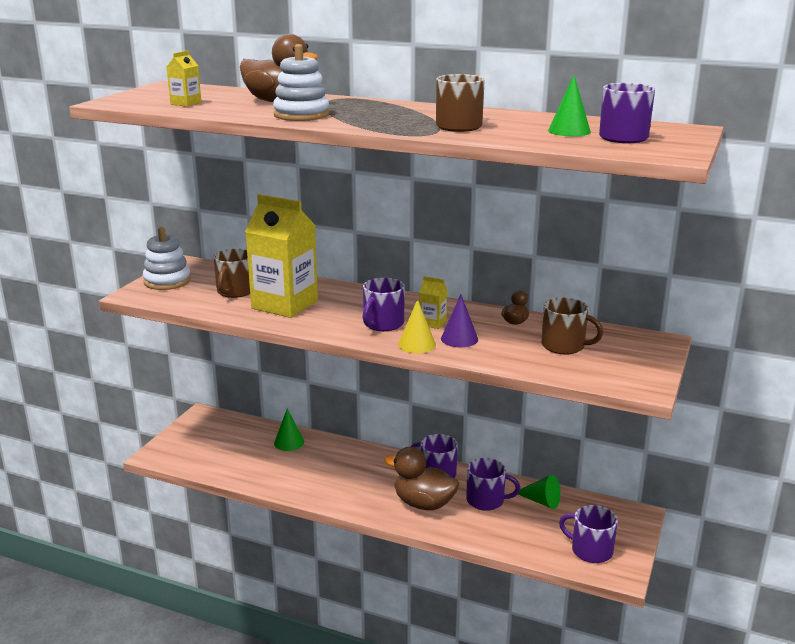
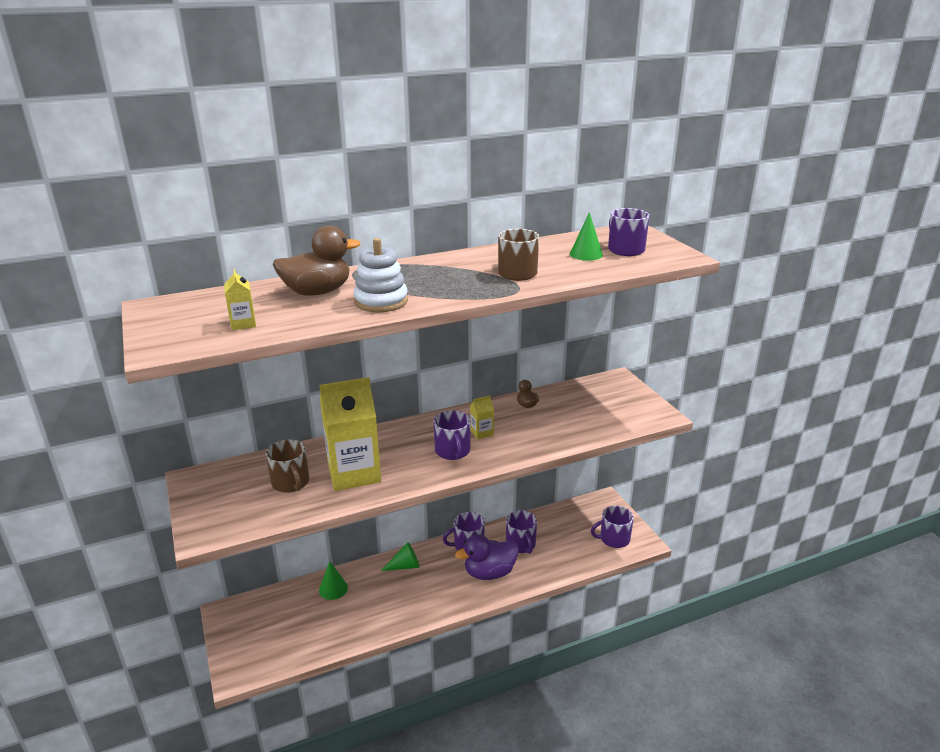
camera: 45 degrees left, 5 degrees up
(167, 281) = (209, 505): white stacking toy -> none
(417, 344) = (502, 456): yellow cone -> none
(423, 504) = (489, 572): brown duck -> purple duck
(459, 339) = (518, 436): purple cone -> none
(486, 500) = (521, 544): purple mug -> purple mug turned 105 degrees clockwise
(541, 501) = (549, 524): green cone -> green cone (405, 566)
(564, 346) = (581, 409): brown mug -> none

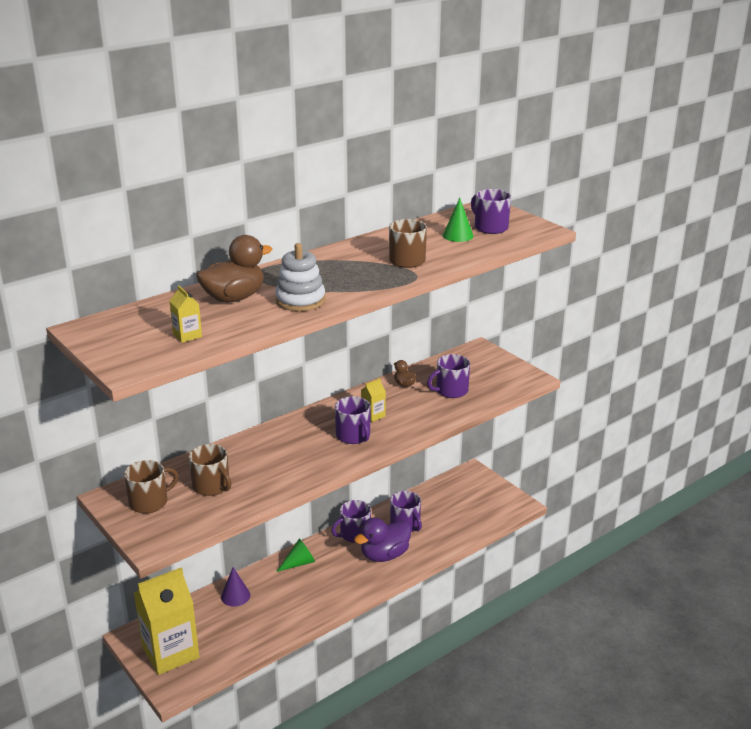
camera: 15 degrees left, 0 degrees up
(225, 489) = (149, 502): none -> brown mug
(333, 589) = (235, 596): green cone -> purple cone
(354, 473) = (269, 469): yellow carton -> yellow carton (170, 652)
(614, 539) = (491, 505): purple mug -> purple mug (451, 391)

